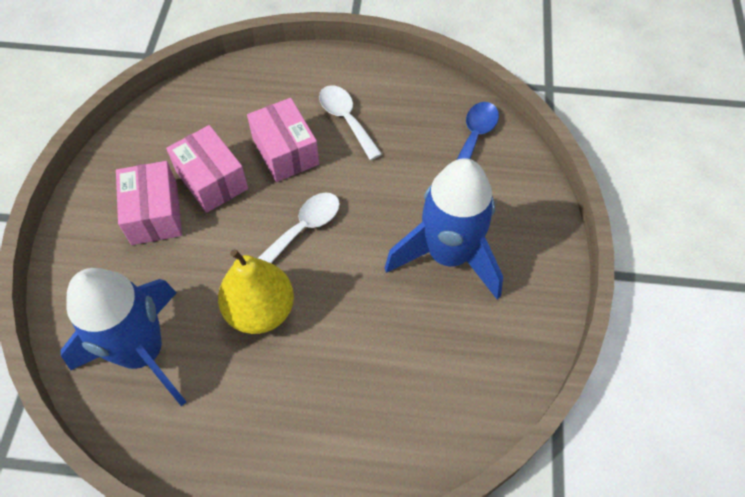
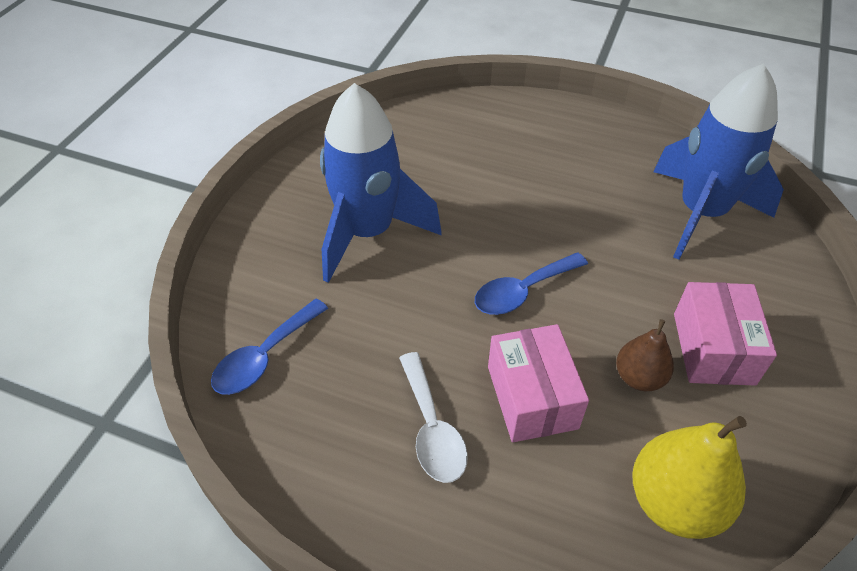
camera: 165 degrees left, 10 degrees down
(212, 180) = (639, 377): pink box -> brown pear
(260, 310) = (580, 224): yellow pear -> yellow pear (675, 502)
(303, 229) = (522, 291): white spoon -> blue spoon

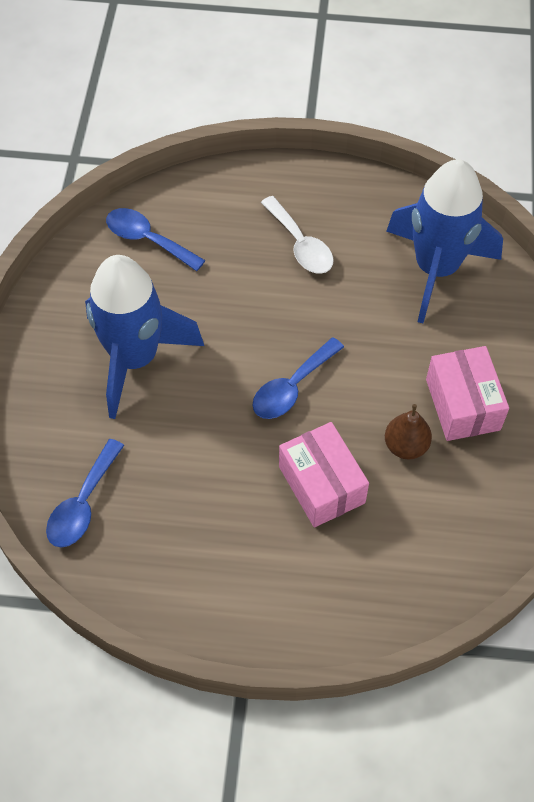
camera: 15 degrees left, 10 degrees up
(415, 138) = (148, 240): none -> blue spoon
(432, 428) = (246, 532): white spoon -> white spoon (300, 244)
(675, 502) = (449, 544): yellow pear -> none

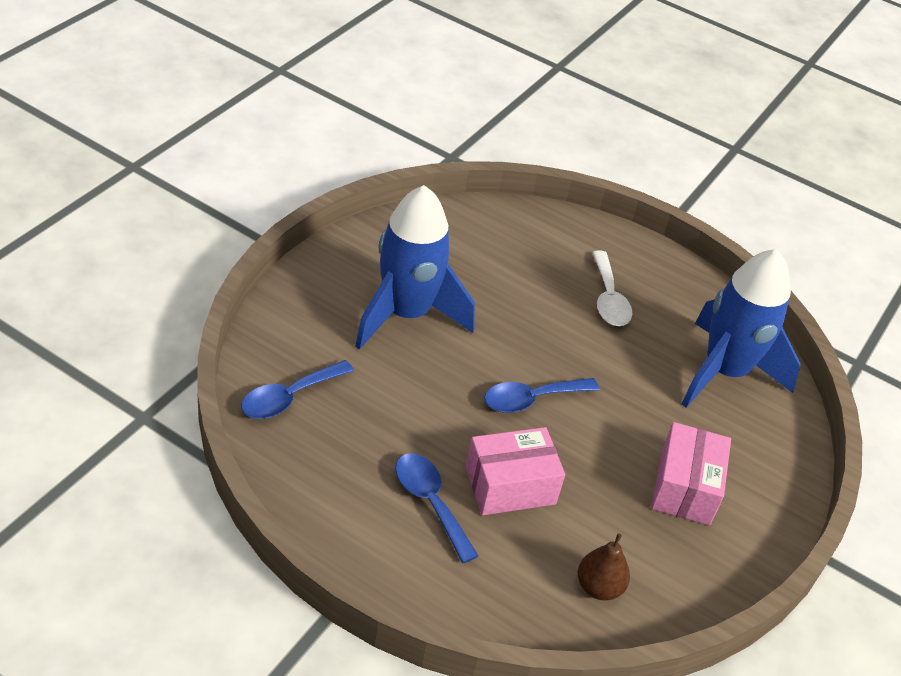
camera: 20 degrees right, 15 degrees down
(148, 240) = (475, 236): blue spoon -> blue spoon (430, 502)
(321, 484) = (510, 485): pink box -> pink box turned 75 degrees clockwise
(406, 446) = (609, 494): brown pear -> brown pear (599, 587)

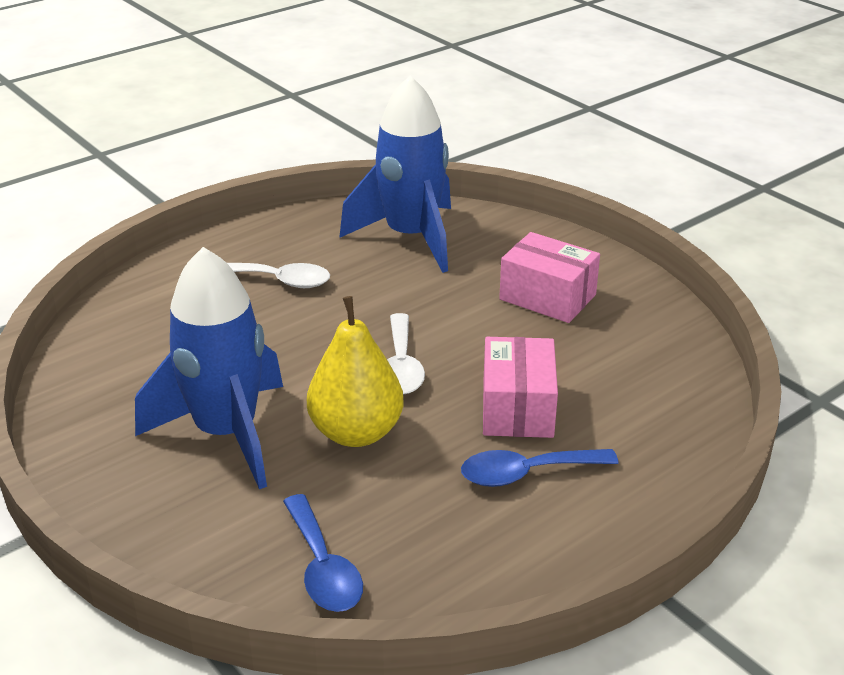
camera: 65 degrees left, 10 degrees down
(437, 387) = (356, 432): none -> yellow pear
(531, 399) = (401, 366): blue spoon -> white spoon
(599, 587) = (658, 378): brown pear -> none

